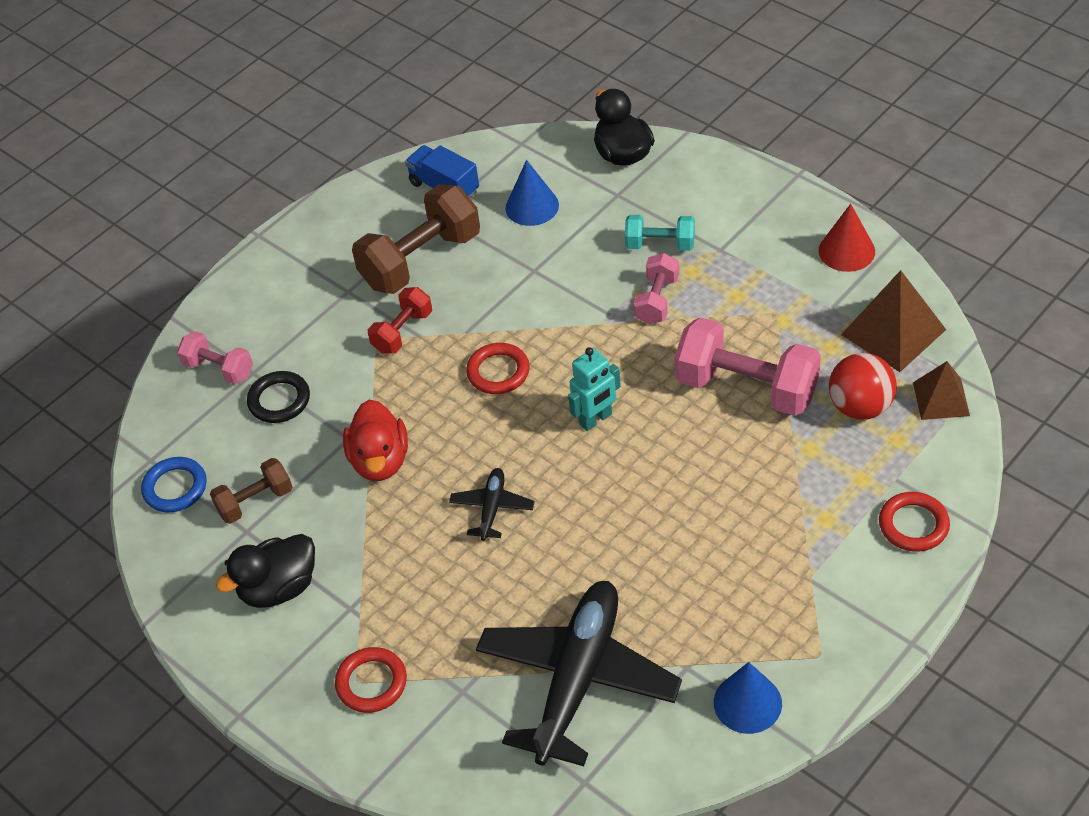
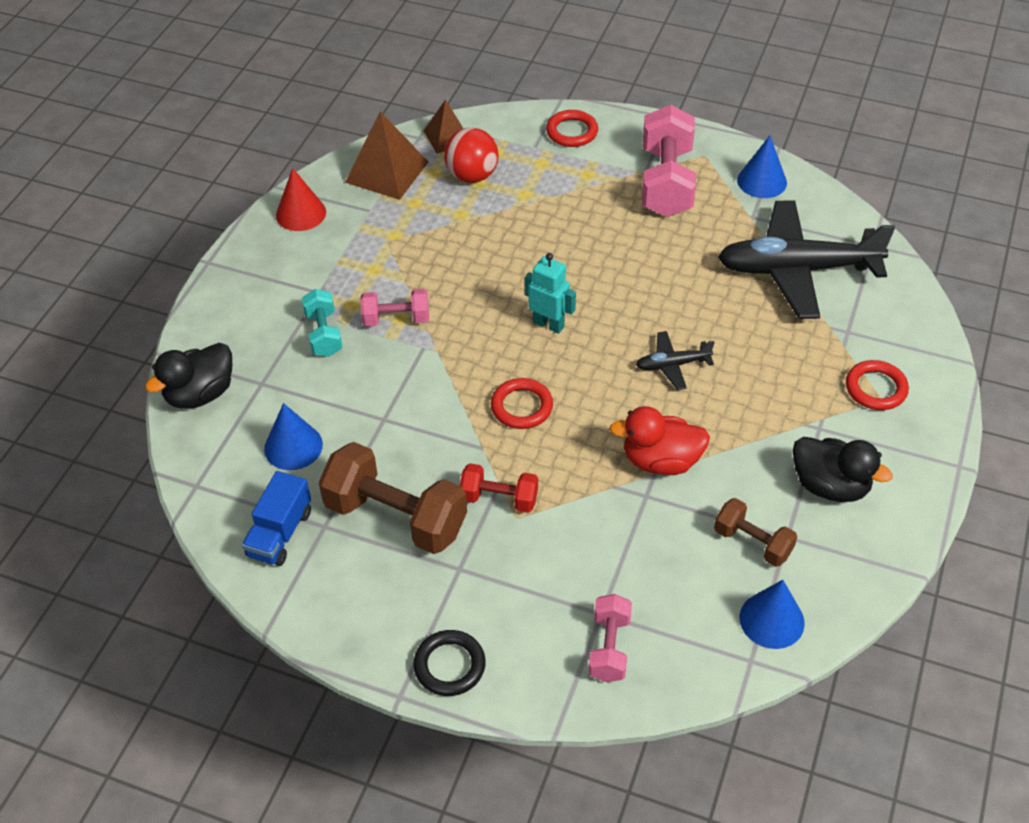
camera: 115 degrees left, 0 degrees up
(175, 488) = (771, 620): blue ring -> blue cone
(279, 400) = (626, 572): black ring -> black ring (449, 665)
(380, 461) = (660, 461): red duck -> red duck turned 150 degrees counterclockwise
(746, 388) = (477, 241): pink dumbbell -> pink dumbbell (666, 182)

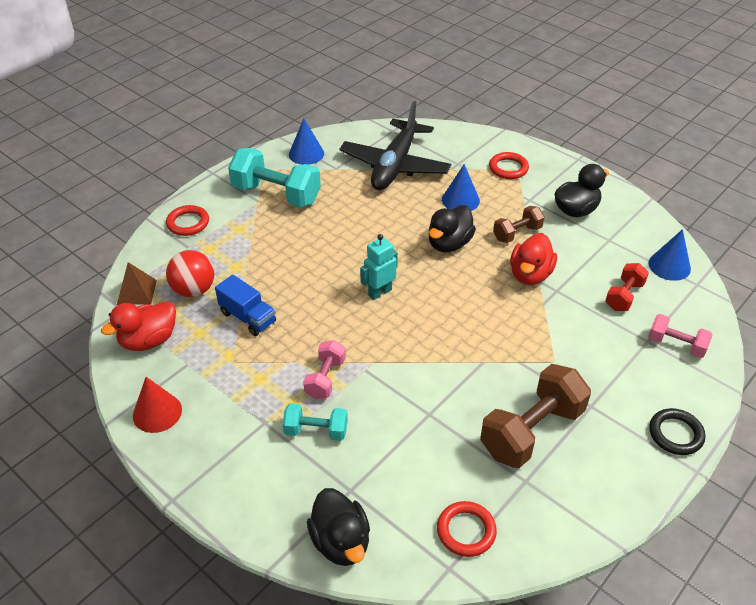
camera: 70 degrees left, 5 degrees down
(280, 533) = (524, 514): blue truck -> blue truck (248, 317)
(293, 446) = (433, 482): blue cone -> blue cone (460, 200)
(387, 172) = (149, 340): brown pyramid -> red duck
(499, 498) = (534, 365): red dumbbell -> red dumbbell (624, 296)
(522, 407) = (452, 329): red ring -> red ring (466, 531)
(666, 182) = (276, 194): pink dumbbell -> turquoise dumbbell
(672, 365) = (449, 244): black plane -> black duck
(752, 542) = (609, 255): brown dumbbell -> brown dumbbell (517, 233)

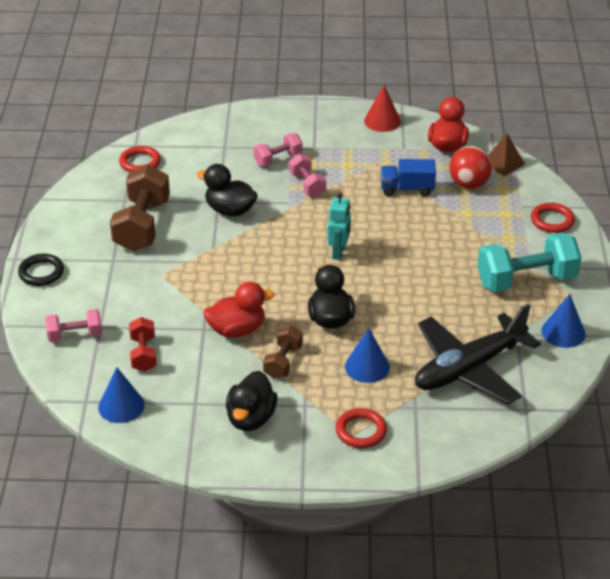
camera: 140 degrees right, 5 degrees down
(316, 431) = (278, 159): turquoise dumbbell -> pink dumbbell
(341, 542) = (205, 127): black duck -> black duck (230, 210)
(395, 165) = (469, 368): black plane -> black plane turned 105 degrees counterclockwise
(530, 275) = (237, 330): red duck -> red duck turned 90 degrees clockwise

